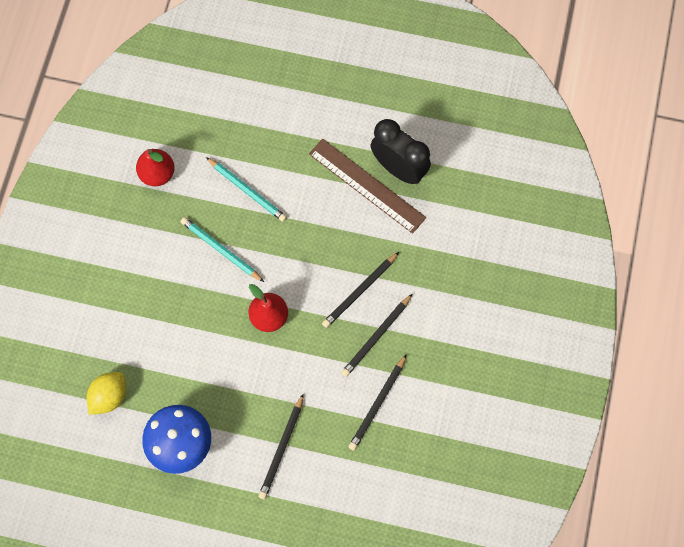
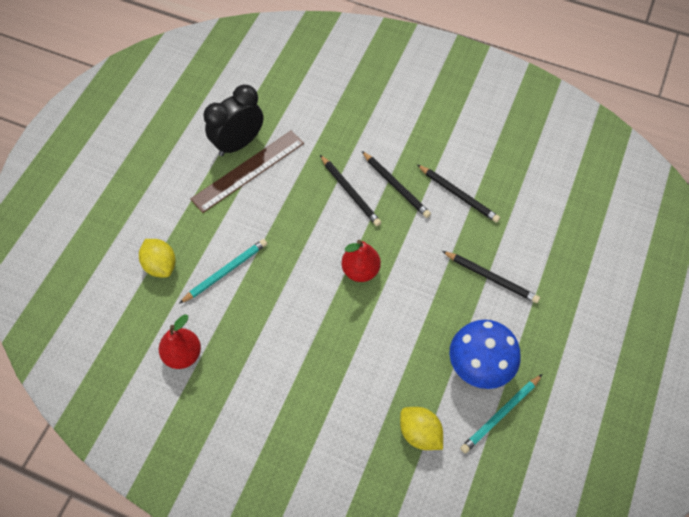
camera: 80 degrees left, 10 degrees down
(221, 250) = (282, 304): turquoise pencil -> turquoise pencil (500, 414)
(244, 131) = (160, 265): none -> yellow lemon

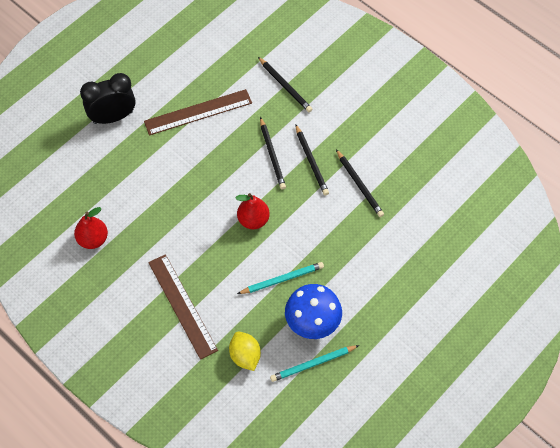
camera: 20 degrees right, 0 degrees up
(160, 265) = (101, 166): yellow lemon -> none
(225, 272) = (148, 187): turquoise pencil -> turquoise pencil (282, 279)
(238, 143) = (199, 87): black clock -> black clock (113, 117)
(321, 398) = (182, 305): none -> brown ruler
(491, 278) = (354, 259): black pencil -> black pencil (285, 86)

